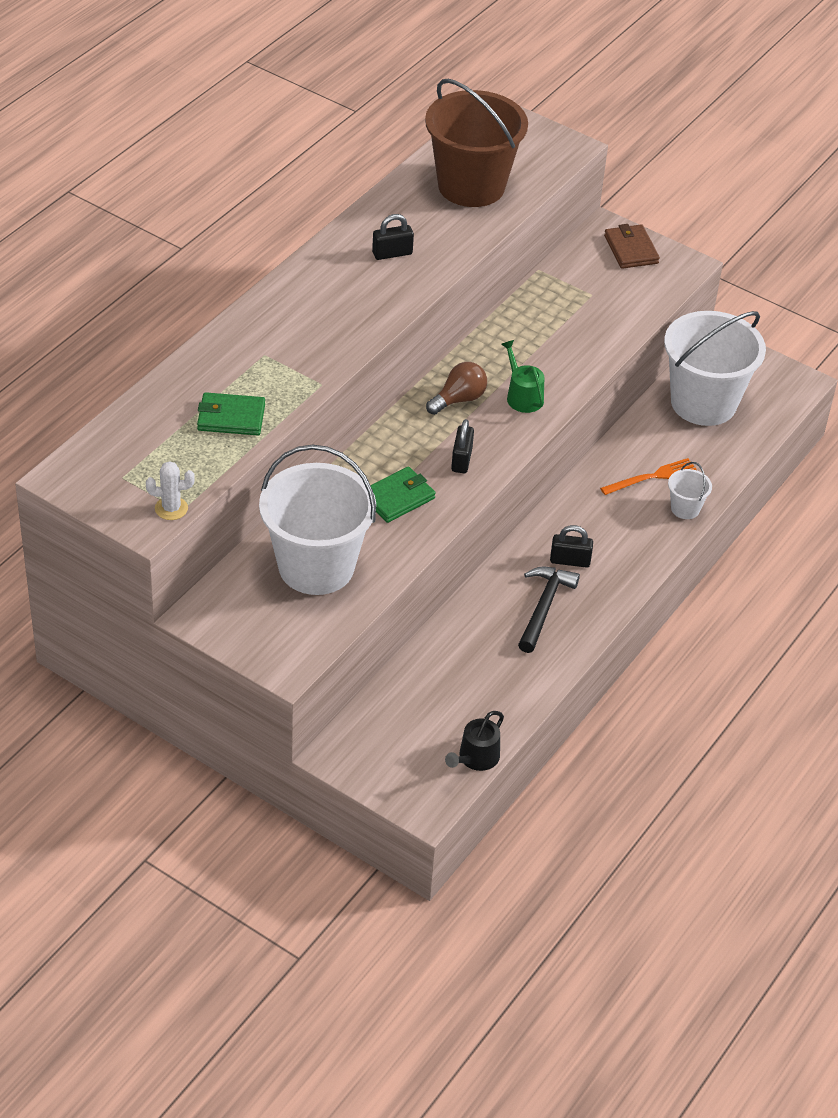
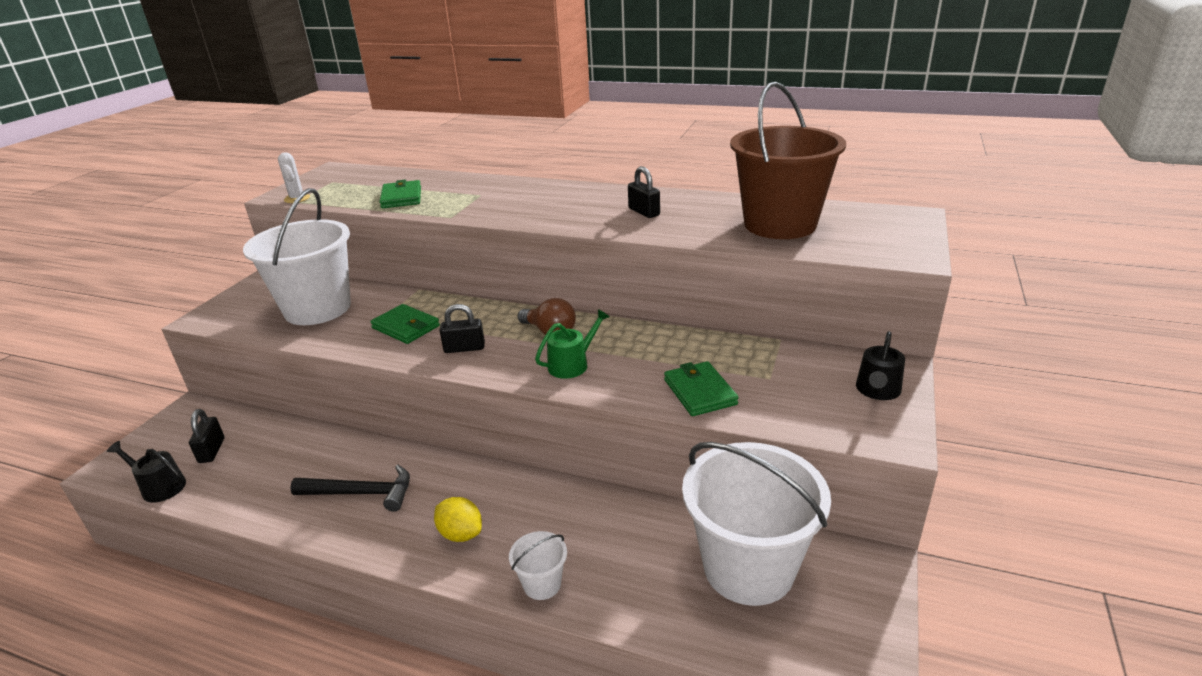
camera: 80 degrees right, 15 degrees down
(570, 560) = (432, 499): black padlock -> black padlock (212, 450)
(595, 336) = (699, 392): none -> green wallet
(618, 547) = (461, 534): none -> yellow lemon
(631, 249) = (877, 390): brown wallet -> black watering can
(651, 477) = (587, 542): orange fork -> none

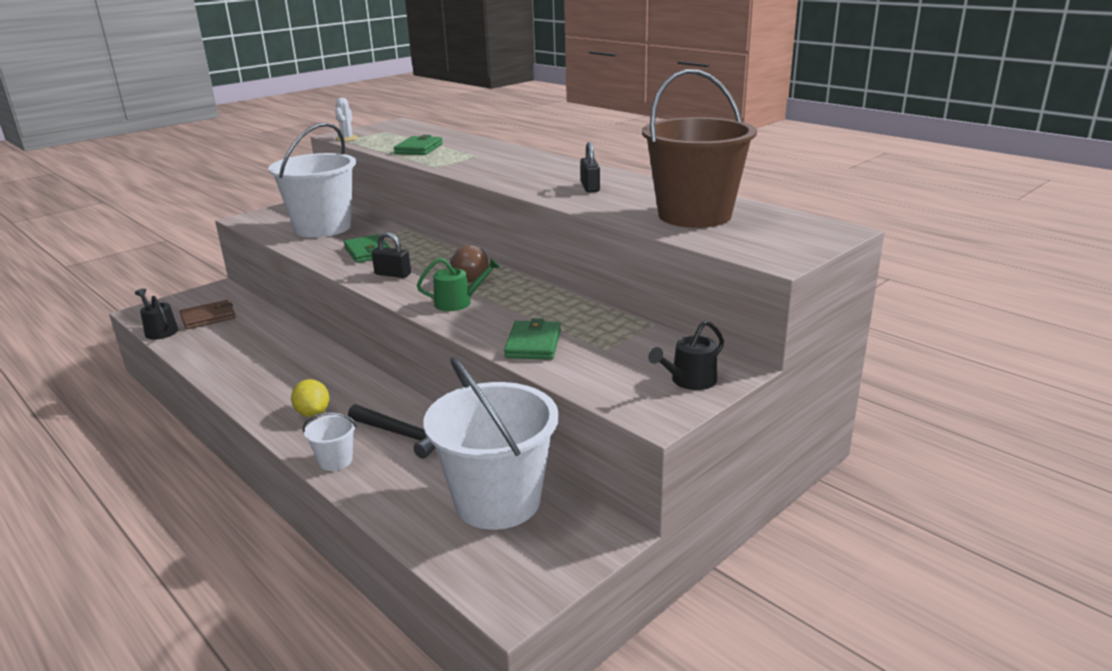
camera: 25 degrees right, 5 degrees down
(212, 450) = (208, 317): black padlock -> brown wallet
(361, 493) = (274, 369): black hammer -> black hammer (404, 435)

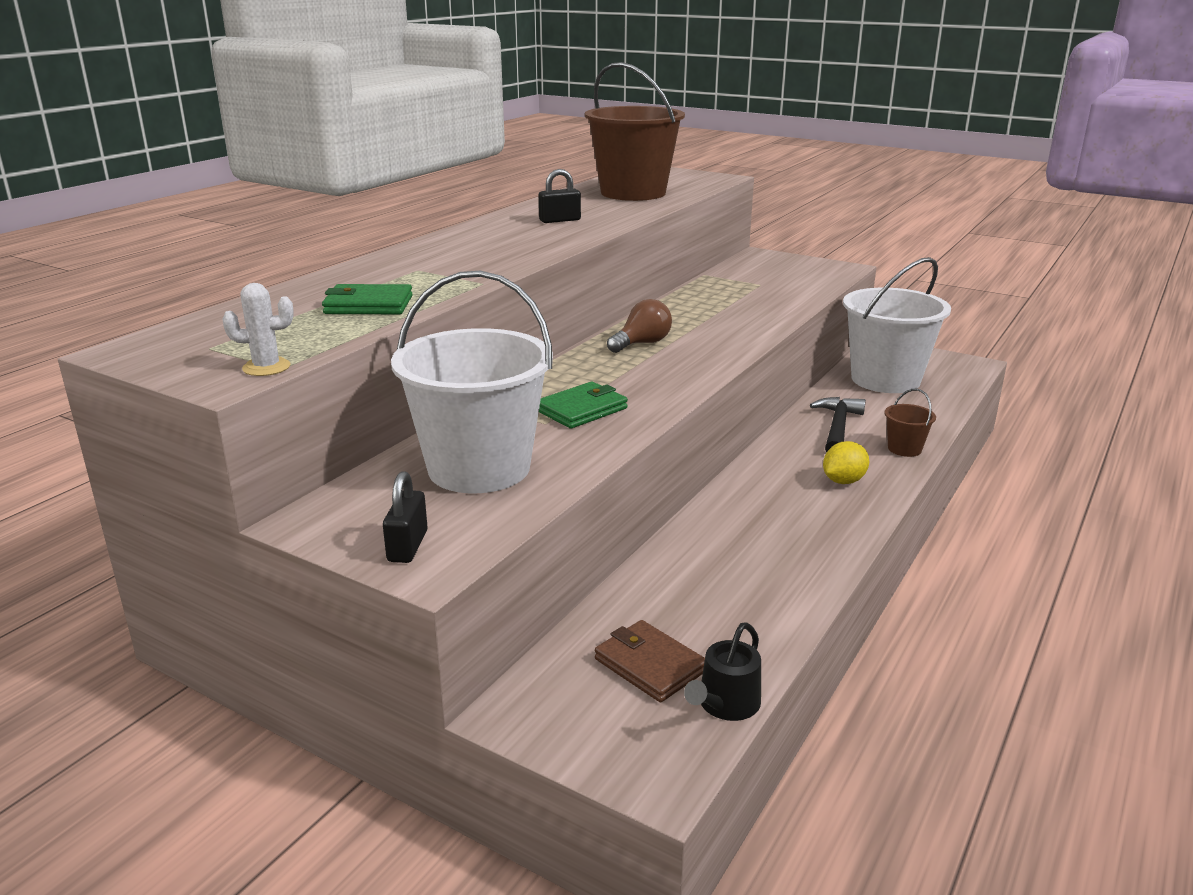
camera: 105 degrees left, 0 degrees up
(335, 461) = (904, 449): white bucket -> brown bucket
(392, 274) = (653, 380): black padlock -> black padlock (408, 546)
(458, 302) = (711, 339): green watering can -> none
(533, 344) = (773, 304): green wallet -> none
(689, 381) = (787, 263): black watering can -> none

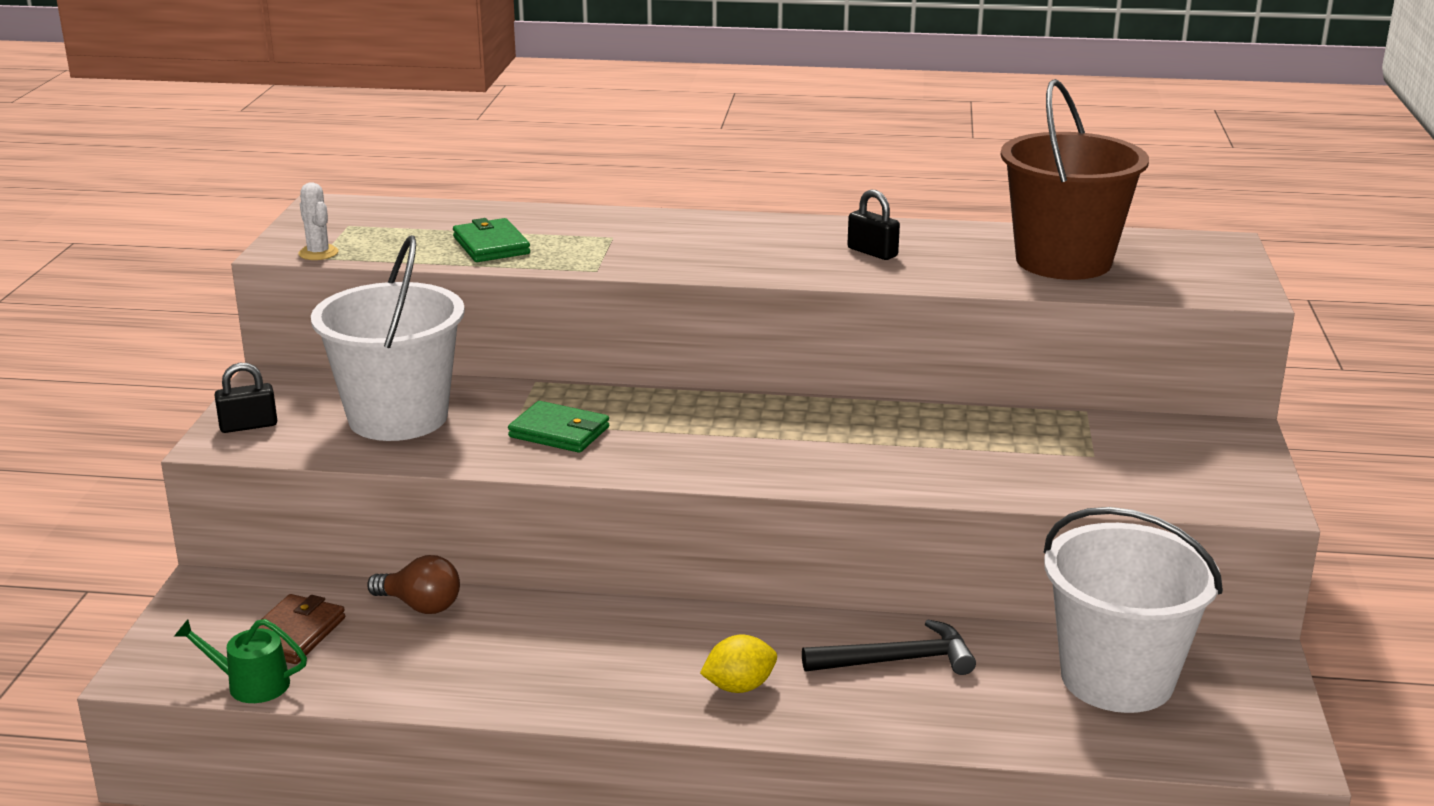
camera: 65 degrees right, 0 degrees up
(642, 343) = (775, 424): brown light bulb -> brown light bulb (420, 606)
(725, 704) = (251, 684): black watering can -> green watering can
(843, 481) = (739, 687): yellow lemon -> yellow lemon turned 45 degrees counterclockwise
(904, 449) = (877, 723): brown bucket -> none

